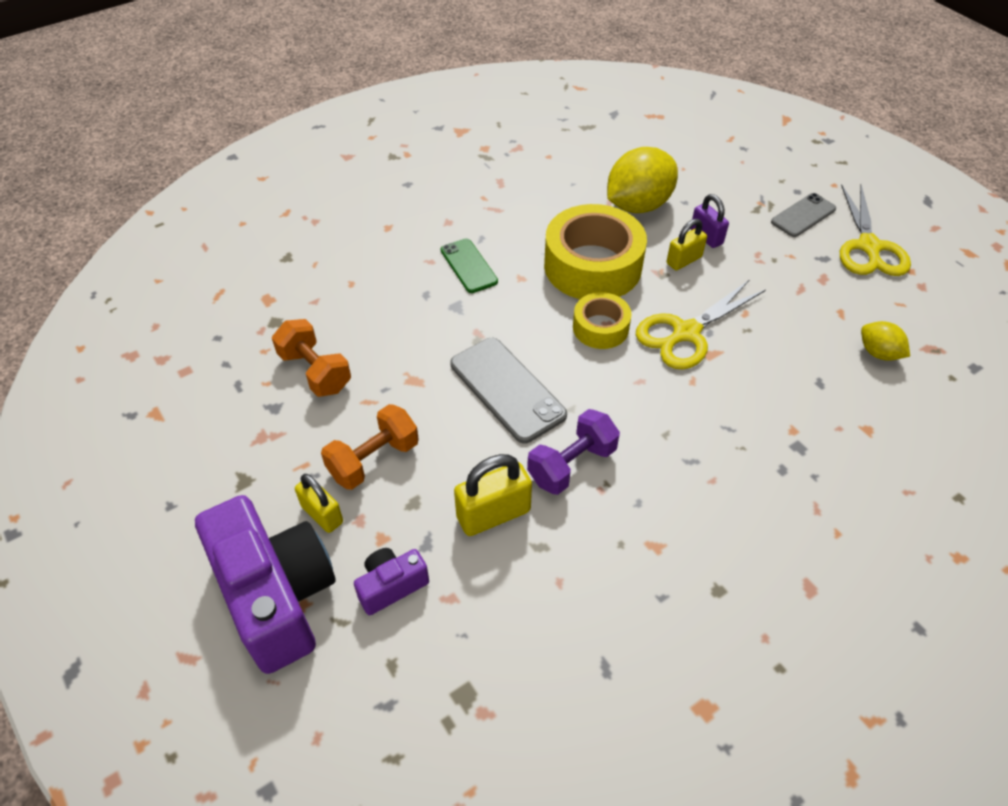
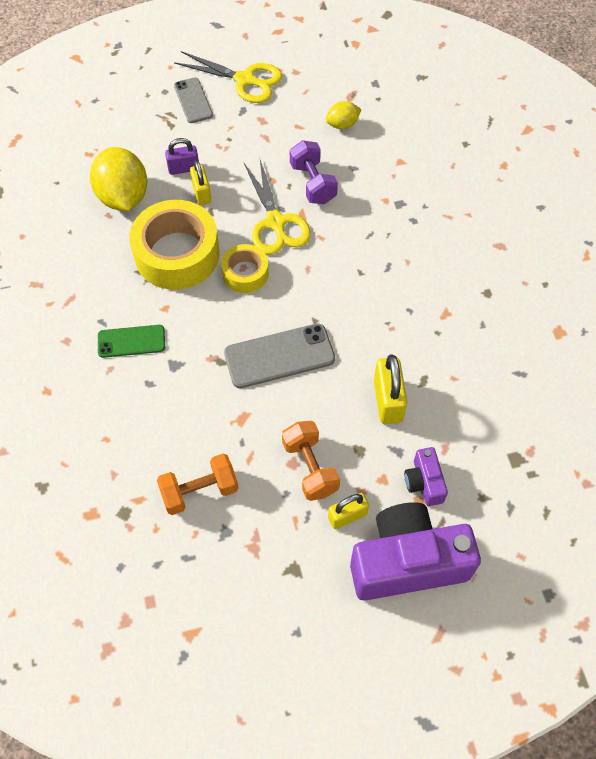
camera: 70 degrees left, 10 degrees up
(571, 465) = (364, 338): purple dumbbell -> purple dumbbell (313, 183)

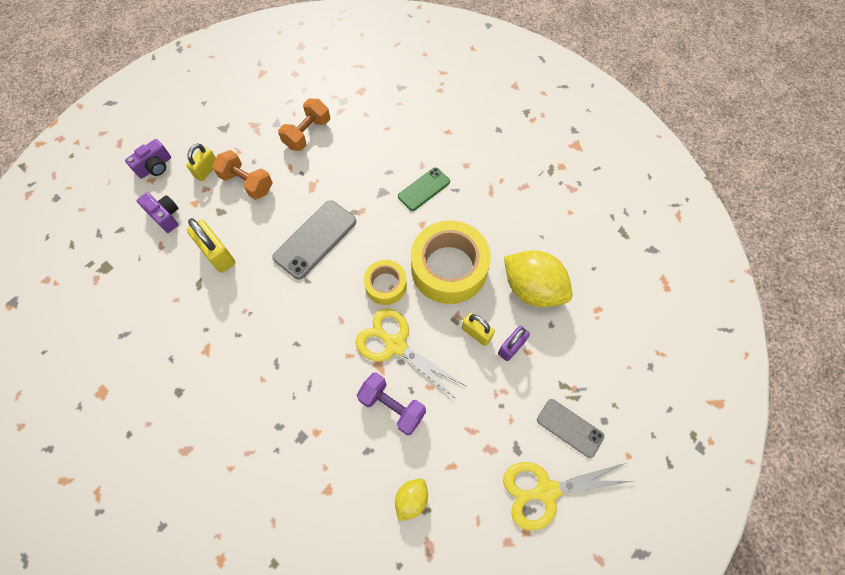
camera: 145 degrees right, 5 degrees up
(407, 562) = (155, 167): purple camera -> purple camera, size x0.46

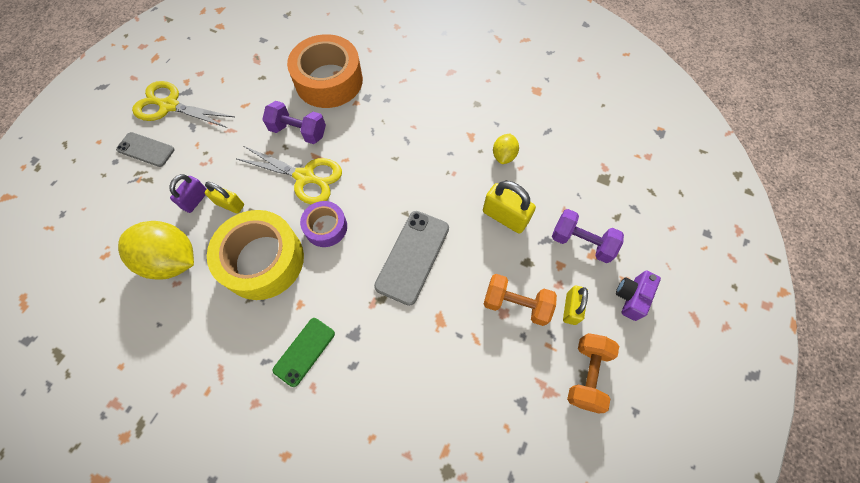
camera: 165 degrees right, 0 degrees up
(165, 216) = (581, 242): purple camera -> purple dumbbell
(307, 134) = (474, 397): orange dumbbell -> orange dumbbell (586, 374)
(340, 478) = (329, 81): none -> orange tape
(385, 285) = (326, 227): yellow tape -> purple tape
(411, 499) = (273, 80): yellow lemon -> yellow lemon (504, 156)
(546, 491) = (169, 106): yellow scissors -> yellow scissors turned 135 degrees counterclockwise

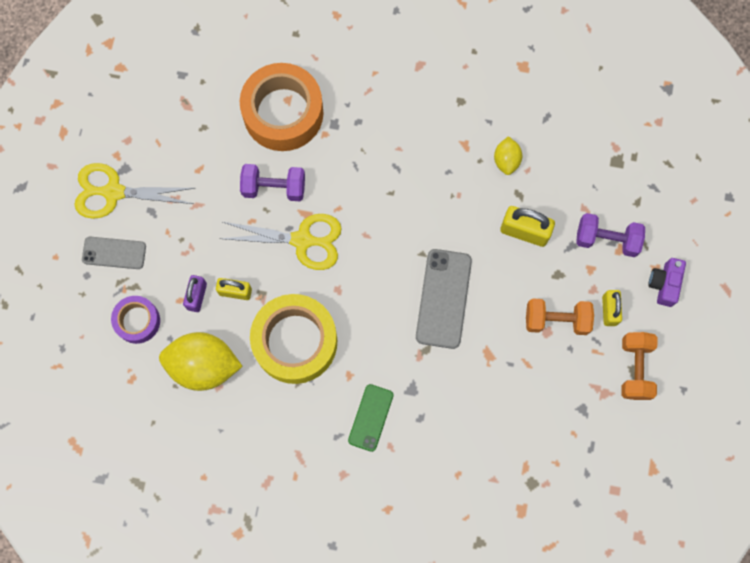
camera: 15 degrees left, 10 degrees up
(326, 227) = (345, 290): purple tape -> purple tape (137, 321)

